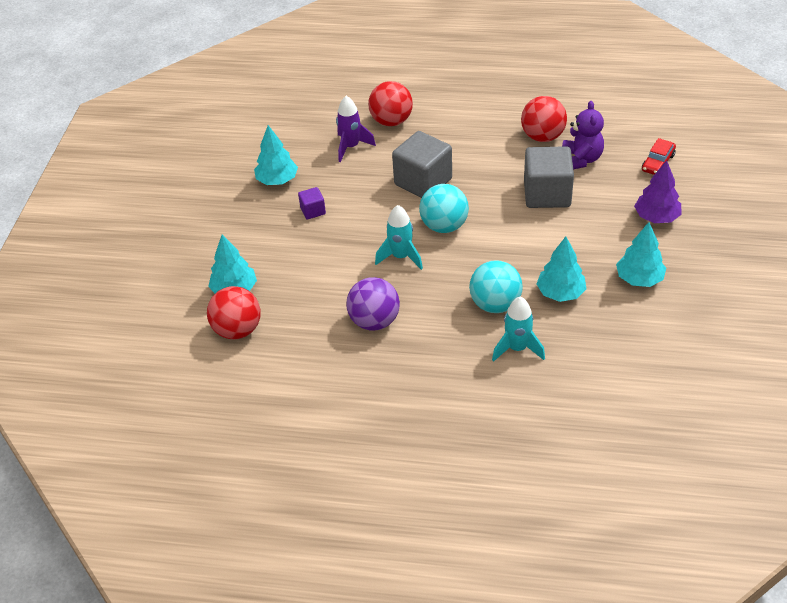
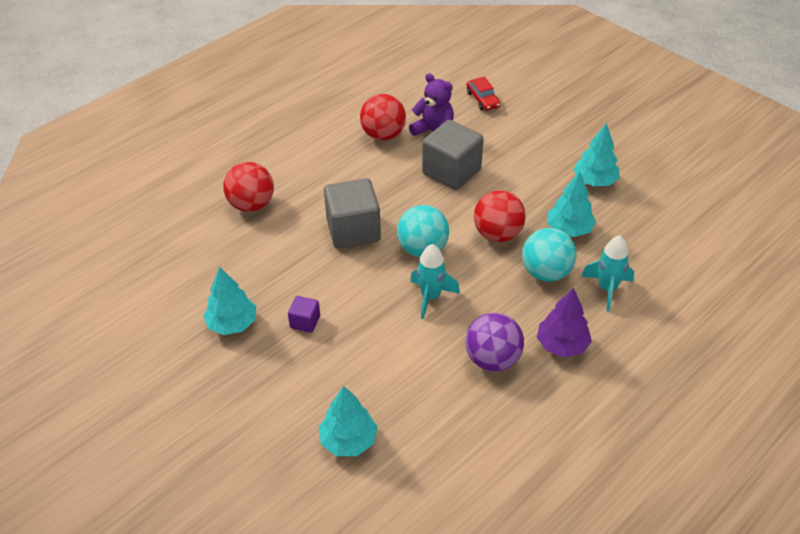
camera: 55 degrees left, 0 degrees up
(237, 330) = (406, 468): red ball -> red ball (497, 234)
(351, 147) = (251, 248): purple rocket -> none
(656, 217) = (539, 135): purple tree -> purple tree (562, 345)

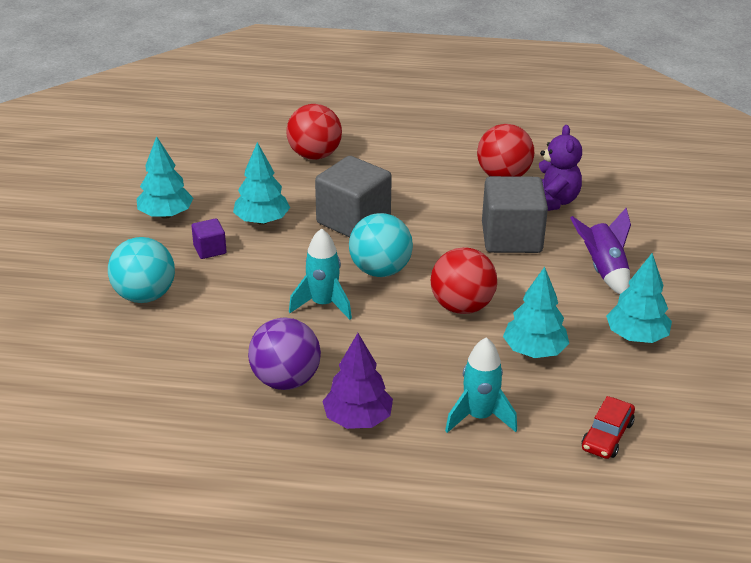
camera: 50 degrees right, 10 degrees down
(348, 440) = (98, 339): turquoise tree -> turquoise tree (262, 221)
(482, 99) = (648, 207): red car -> red car (607, 435)
(523, 155) = (604, 271): none -> purple rocket
(546, 272) = (448, 363): turquoise ball -> turquoise ball (145, 296)

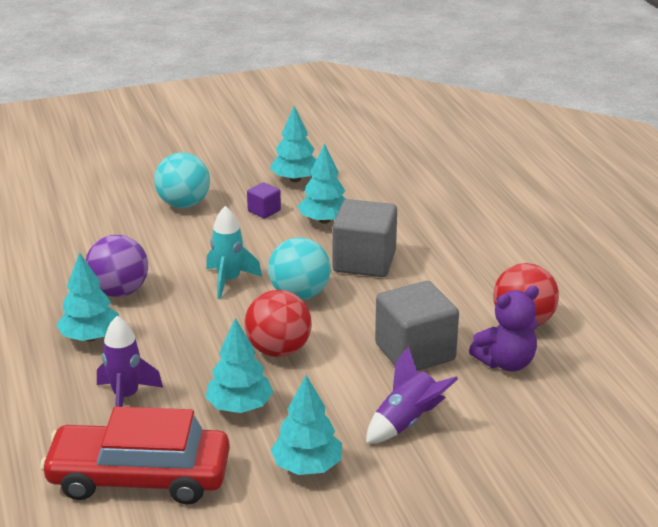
camera: 65 degrees right, 5 degrees down
(314, 155) = (450, 215): red ball -> none
(358, 419) = (90, 337): purple tree -> turquoise tree
(479, 417) = (126, 397): turquoise rocket -> purple rocket
(607, 435) = (139, 477): red car -> red car, size x2.21

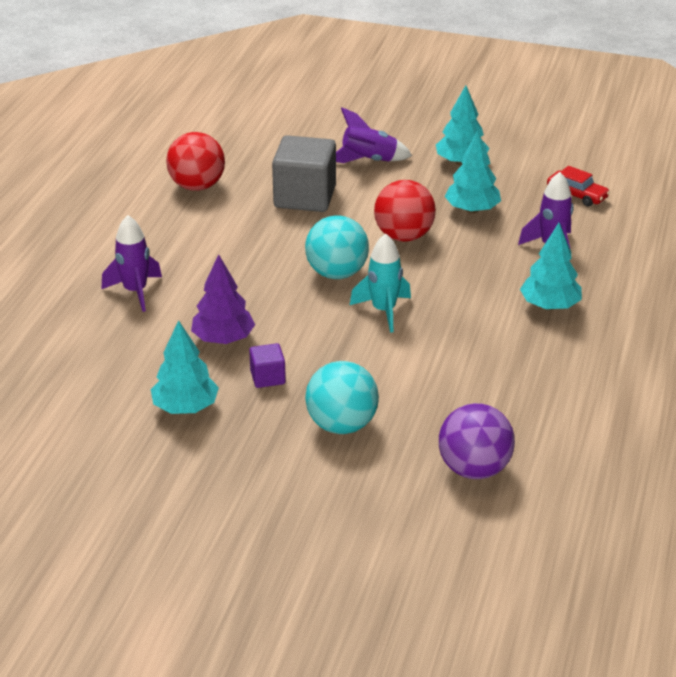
camera: 145 degrees left, 5 degrees up
(119, 291) = (493, 340): purple ball -> purple ball (474, 469)
(139, 477) = (577, 195): red car -> red car, size x0.45
(324, 220) = (223, 339): turquoise tree -> purple tree
(364, 261) = (244, 281): grey cube -> none
(431, 225) = (135, 292): none -> purple rocket
(506, 362) = (252, 167): purple teddy bear -> none

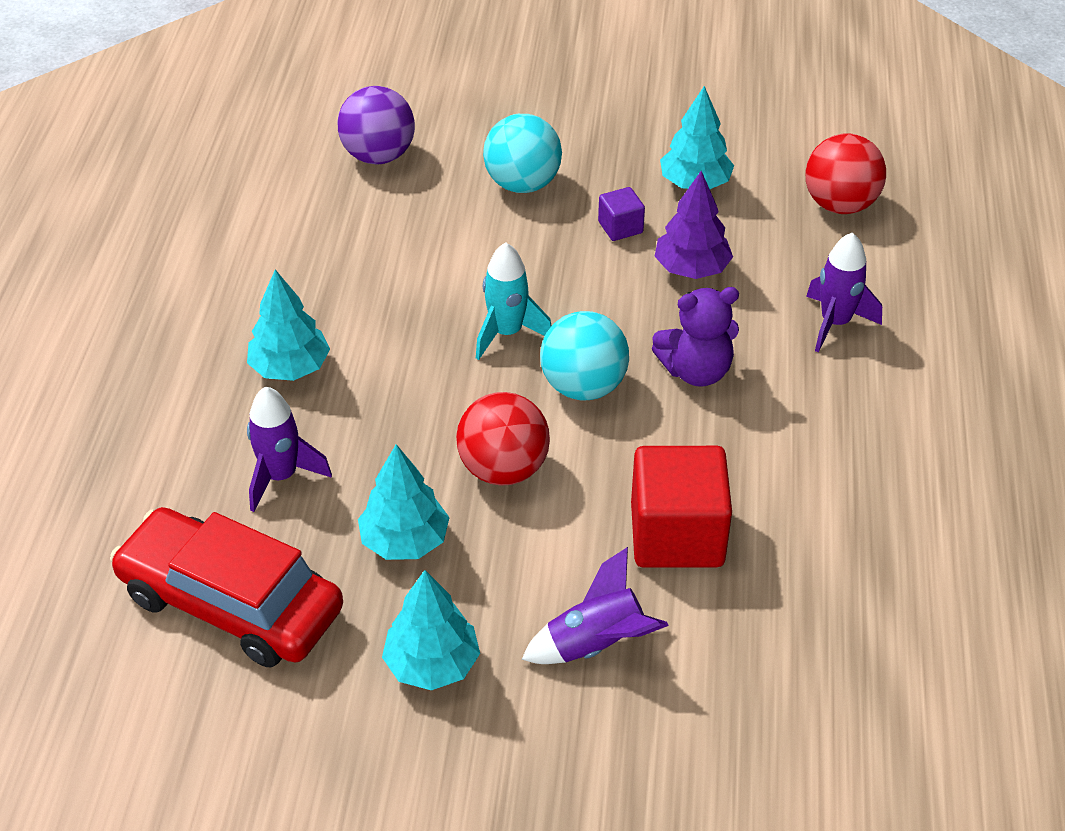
camera: 170 degrees right, 10 degrees up
(197, 186) = (858, 536): red ball -> red ball (840, 204)
(253, 274) = (696, 371): none -> purple teddy bear
(305, 197) = (677, 535): grey cube -> red cube
(577, 195) = (231, 603): red car -> red car, size x2.21

